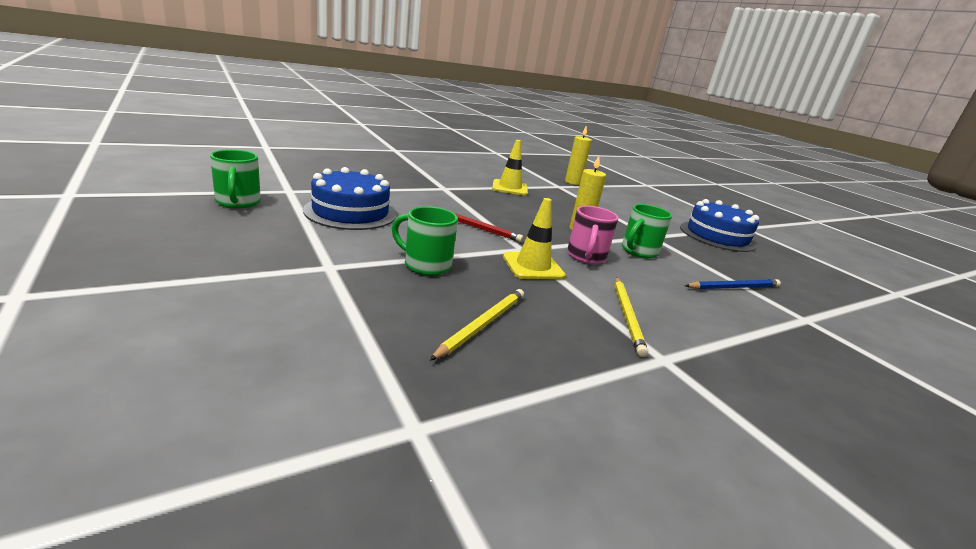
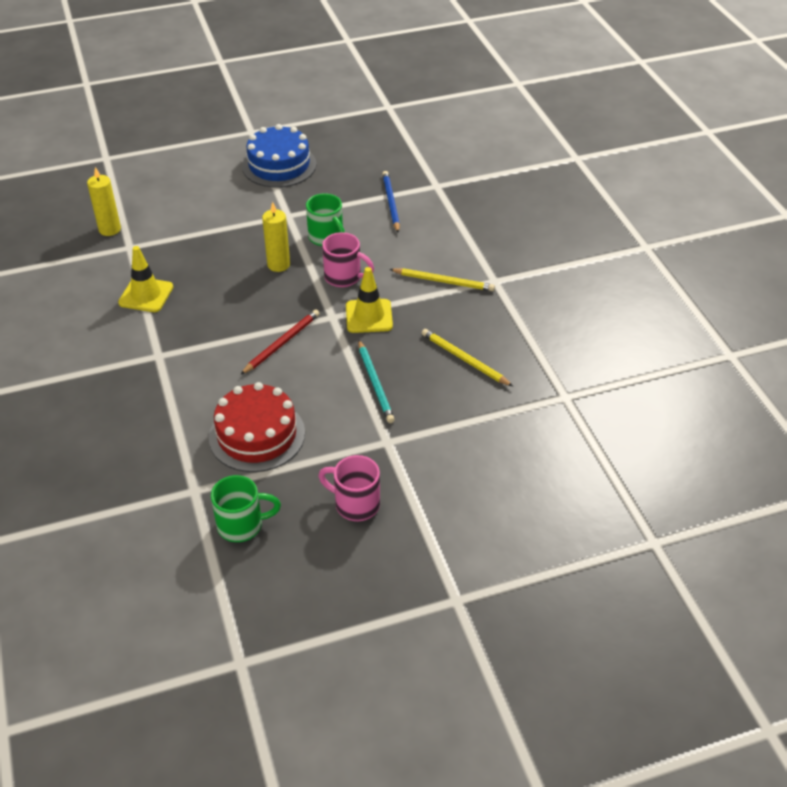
camera: 75 degrees left, 20 degrees up
(236, 246) = (355, 504): none -> pink mug
(350, 212) = (257, 435): blue cake -> red cake
(425, 265) = (375, 383): green mug -> turquoise pencil

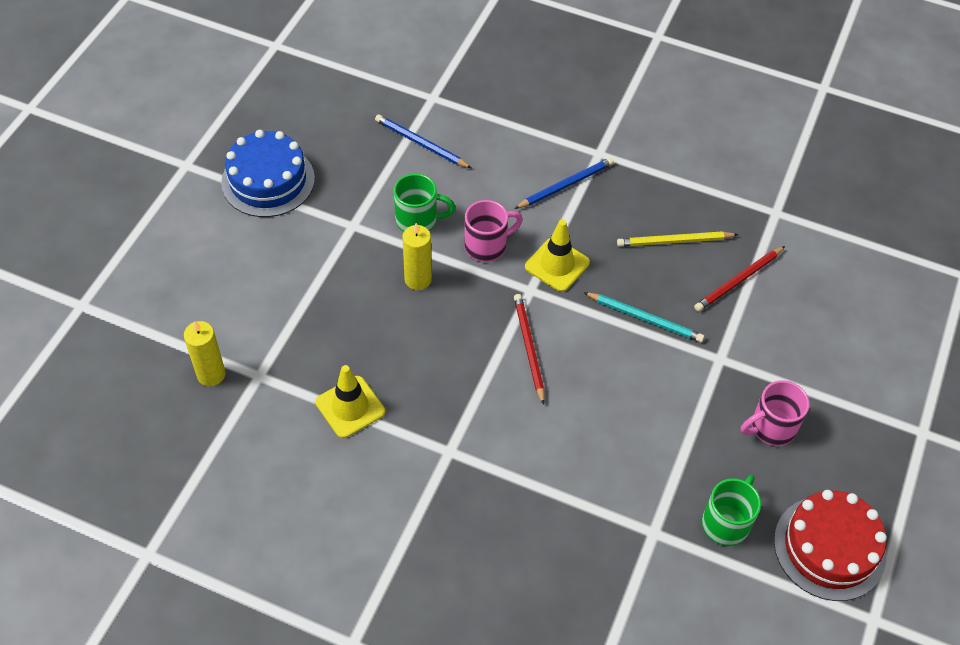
camera: 50 degrees left, 10 degrees up
(257, 435) = (628, 442): red cake -> red cake (829, 548)
(443, 281) = (565, 185): yellow pencil -> blue pencil
(472, 412) = (739, 280): none -> red pencil

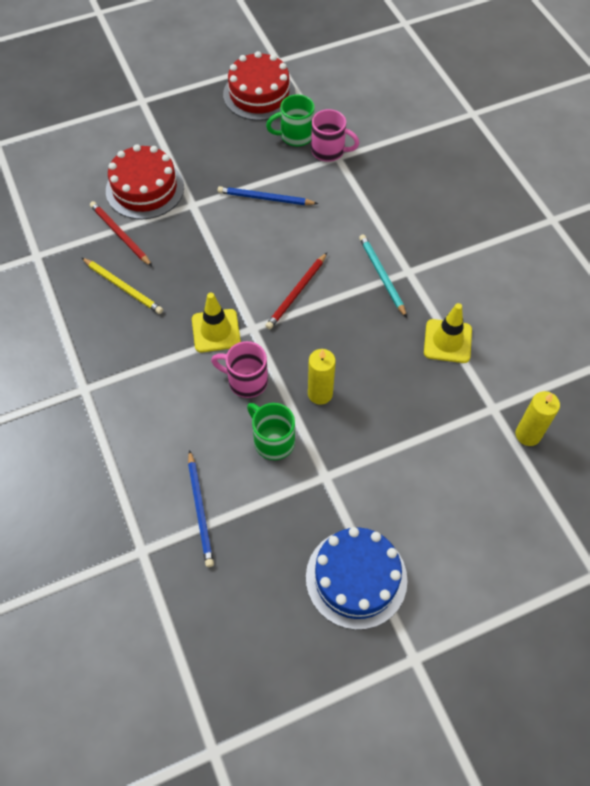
camera: 135 degrees left, 5 degrees up
(565, 185) = (139, 383): blue pencil -> blue pencil (265, 198)
(644, 318) = (205, 257): turquoise pencil -> turquoise pencil (382, 276)
(739, 280) = (120, 235): red pencil -> red pencil turned 135 degrees counterclockwise
(771, 427) = (214, 155): pink mug -> pink mug (329, 151)
(781, 339) = (145, 189): none -> red cake

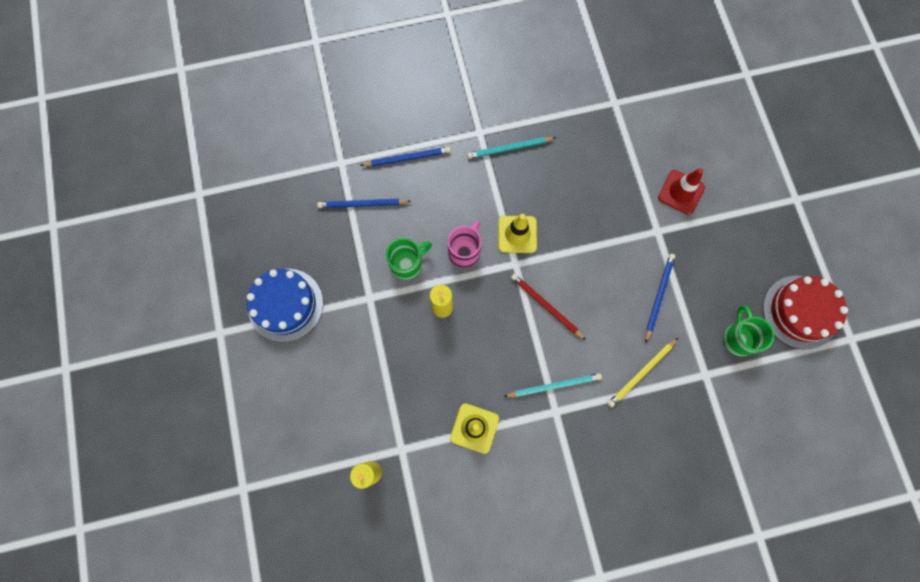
camera: 100 degrees right, 15 degrees up
(104, 353) = (509, 148): none -> turquoise pencil
(120, 235) = (629, 168): red pencil -> none
(123, 287) = (572, 166): yellow pencil -> yellow pencil (641, 373)
(127, 467) = (407, 158): none -> blue pencil
(145, 189) = (681, 192): red cake -> red traffic cone
(329, 151) = (715, 368): pink mug -> none

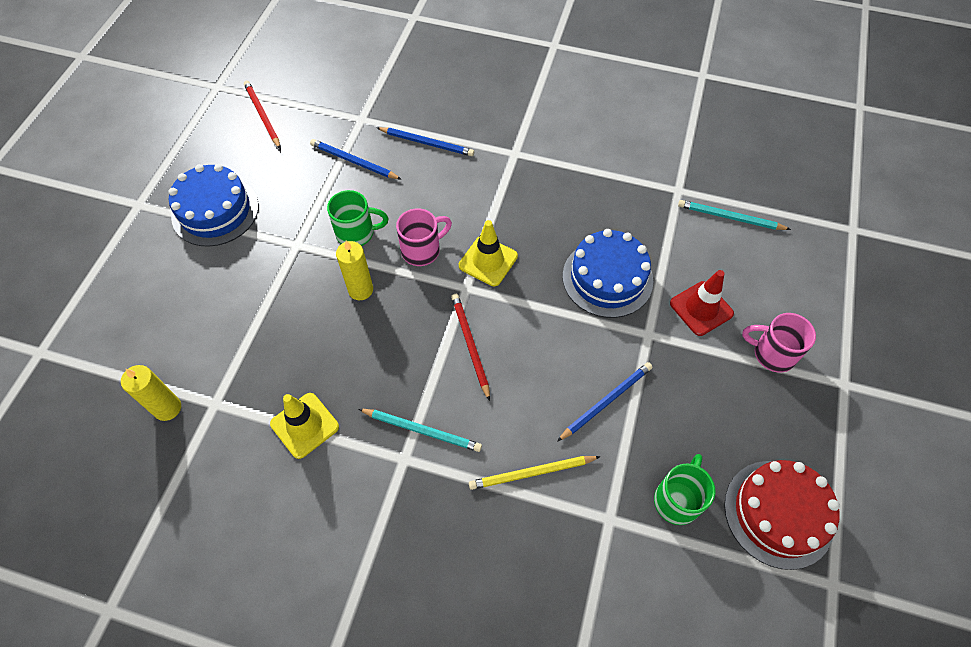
camera: 30 degrees right, 15 degrees down
(258, 201) = (262, 116): none -> red pencil
(509, 148) = (535, 181): turquoise pencil -> turquoise pencil (730, 218)
(607, 203) = (607, 278): none -> blue cake
(742, 201) = (772, 353): none -> pink mug

